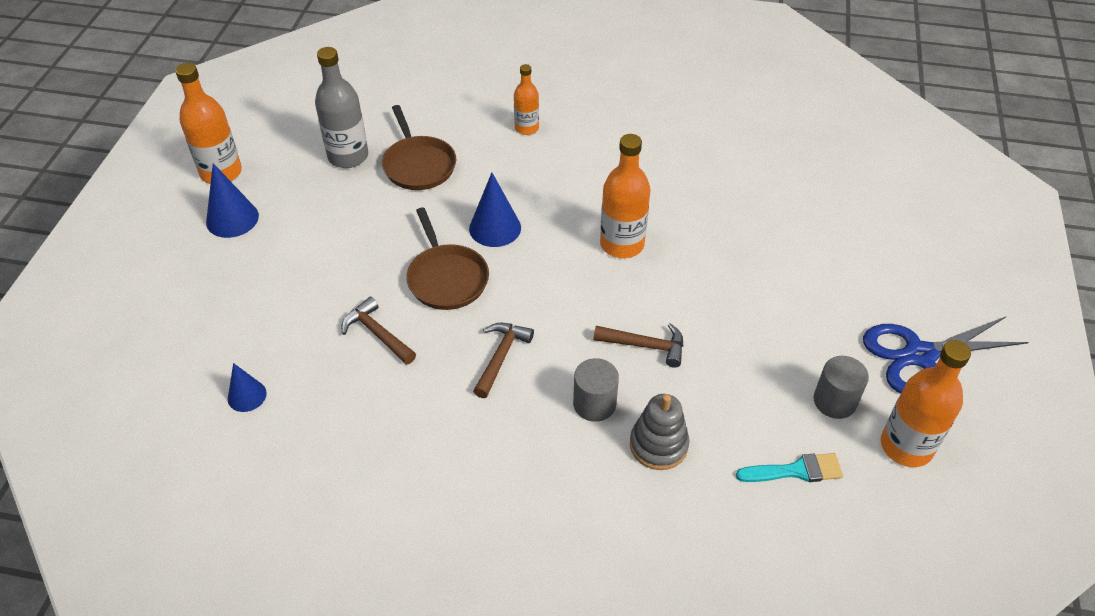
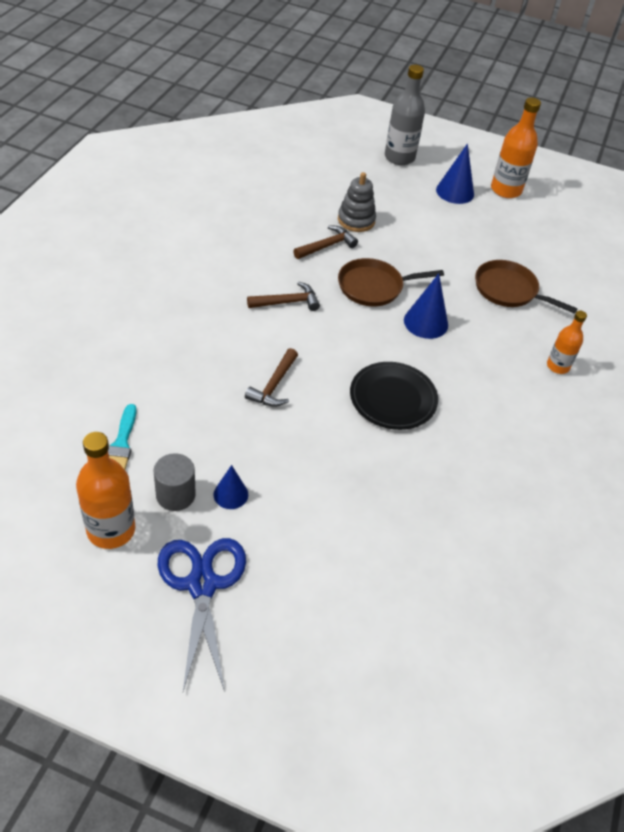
camera: 95 degrees right, 0 degrees up
(247, 396) = (290, 187): blue cone -> blue cone (231, 494)
(348, 156) = (521, 253): grey bottle -> grey bottle (399, 157)
(418, 165) = (508, 290): brown pan -> brown pan turned 45 degrees clockwise
(501, 357) = (287, 302): brown hammer -> brown hammer turned 45 degrees counterclockwise
(594, 404) = (227, 343): grey cylinder -> none
(622, 244) = (393, 398): orange bottle -> black plate
(658, 445) = (177, 369): grey stacking toy -> grey stacking toy (356, 220)

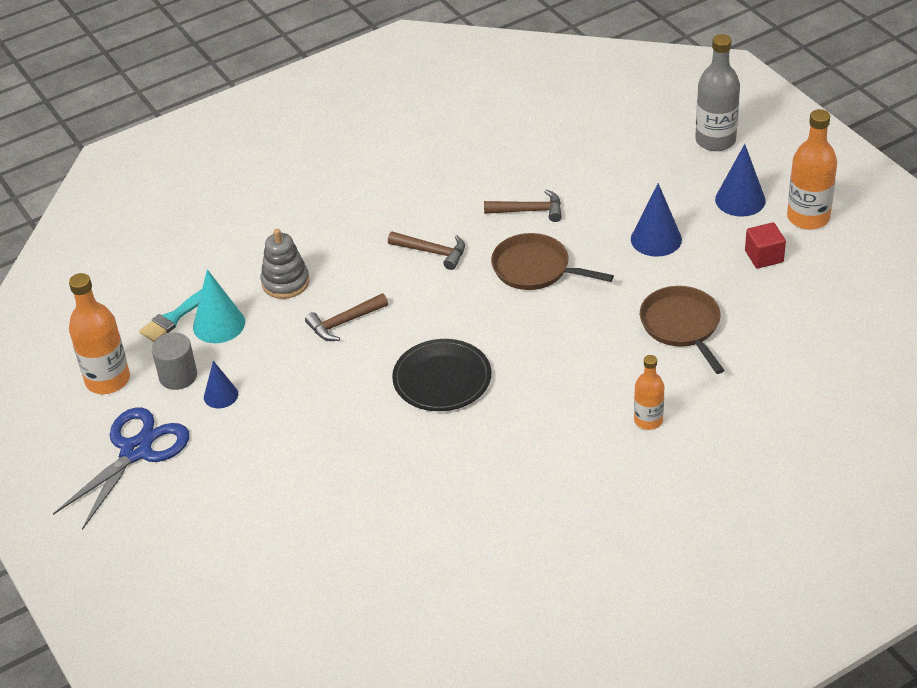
camera: 45 degrees right, 5 degrees down
(169, 432) = (219, 324): none -> turquoise cone
(356, 220) = (589, 194): grey stacking toy -> grey stacking toy (285, 282)
(426, 322) = (552, 323): blue cone -> blue cone (656, 239)
(507, 224) = (764, 256): none -> red cube

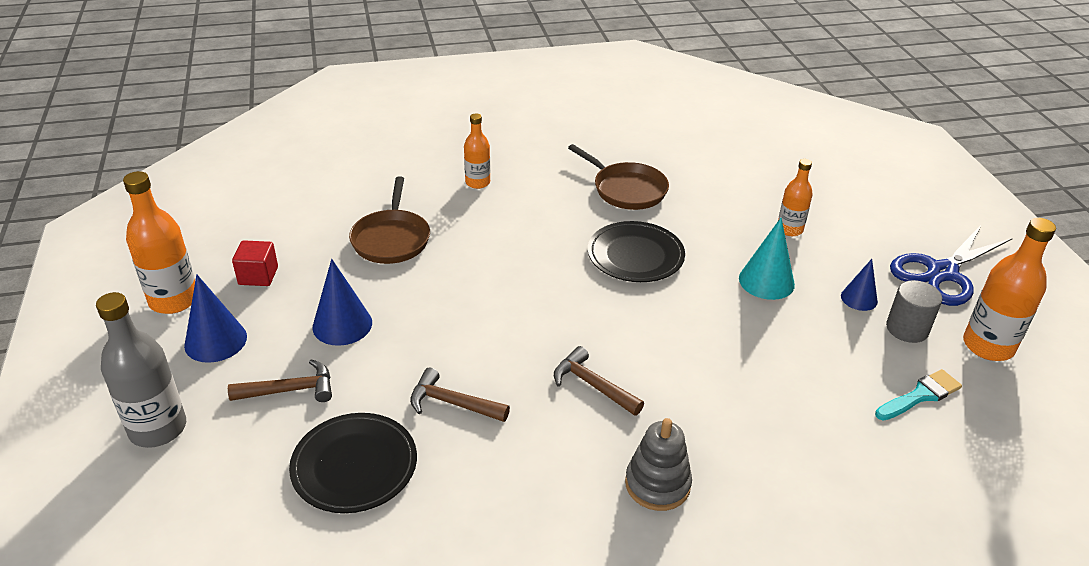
camera: 165 degrees left, 5 degrees down
(219, 324) = (863, 372): turquoise cone -> turquoise cone (766, 281)
(285, 282) = (779, 400): grey stacking toy -> grey stacking toy (657, 484)
(293, 460) = (789, 229): none -> orange bottle
(344, 322) = (718, 334): brown hammer -> brown hammer (290, 390)
(535, 269) = (490, 331): brown pan -> brown pan (627, 189)
(567, 158) = (354, 466): none -> black plate

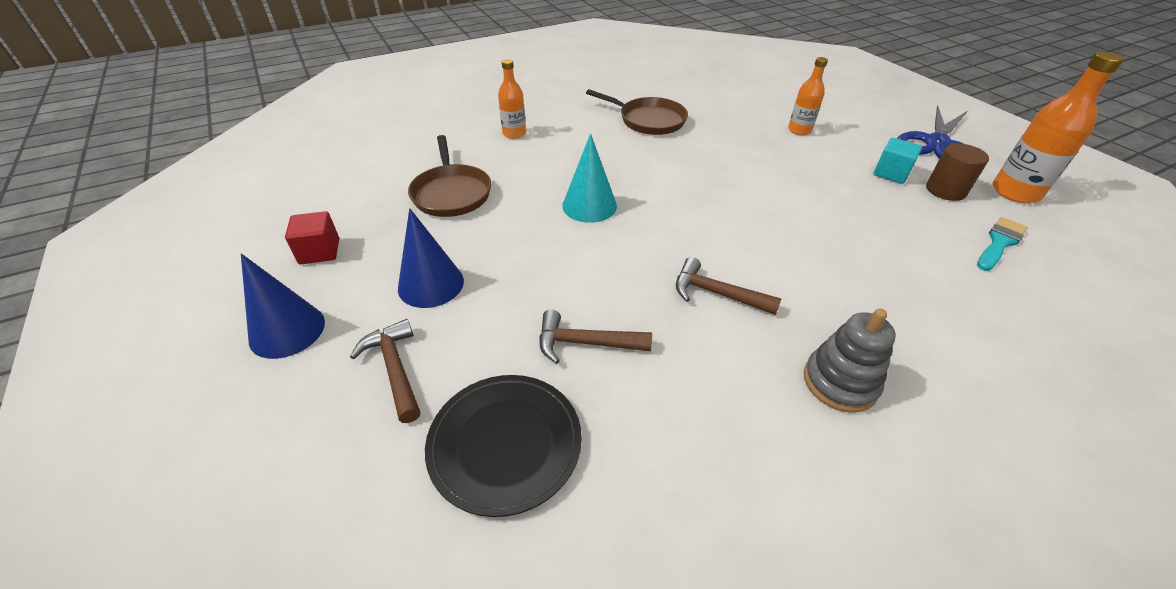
camera: 15 degrees left, 5 degrees up
(158, 428) = (235, 457): grey bottle -> none
(174, 300) = (224, 295): orange bottle -> none
(290, 390) = (395, 369): brown hammer -> brown hammer turned 90 degrees counterclockwise
(635, 255) = (687, 170): black plate -> none
(766, 281) = (809, 172): turquoise cone -> turquoise cone (589, 205)
(859, 298) = (891, 173): blue cone -> turquoise cube
(907, 329) = (945, 190): grey cylinder -> brown cylinder

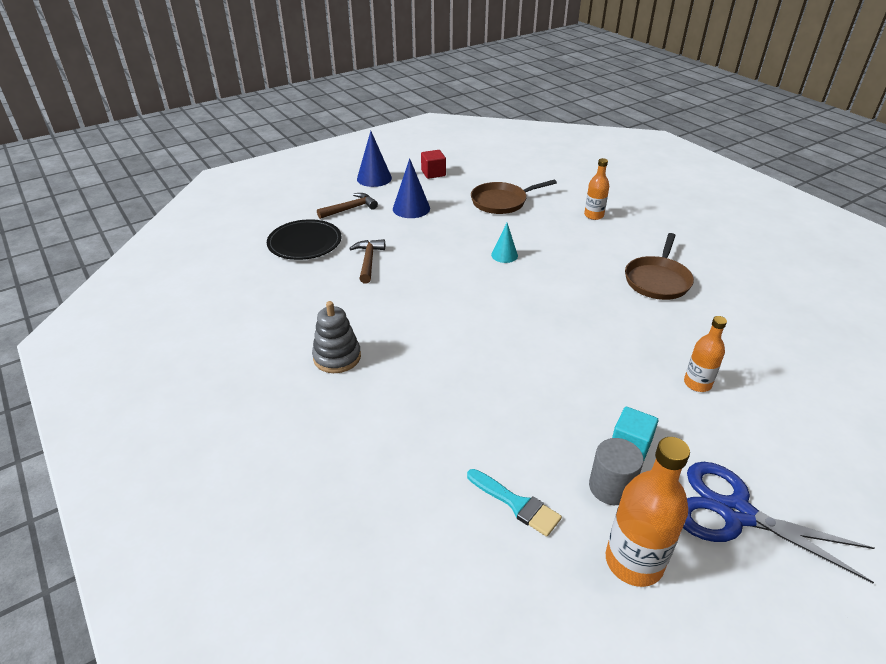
camera: 85 degrees right, 5 degrees down
(589, 205) = (504, 255): turquoise cone -> turquoise cone, size x0.64
(716, 293) = (415, 310): brown hammer -> none
(945, 190) = (611, 487): brown cylinder -> grey cylinder

